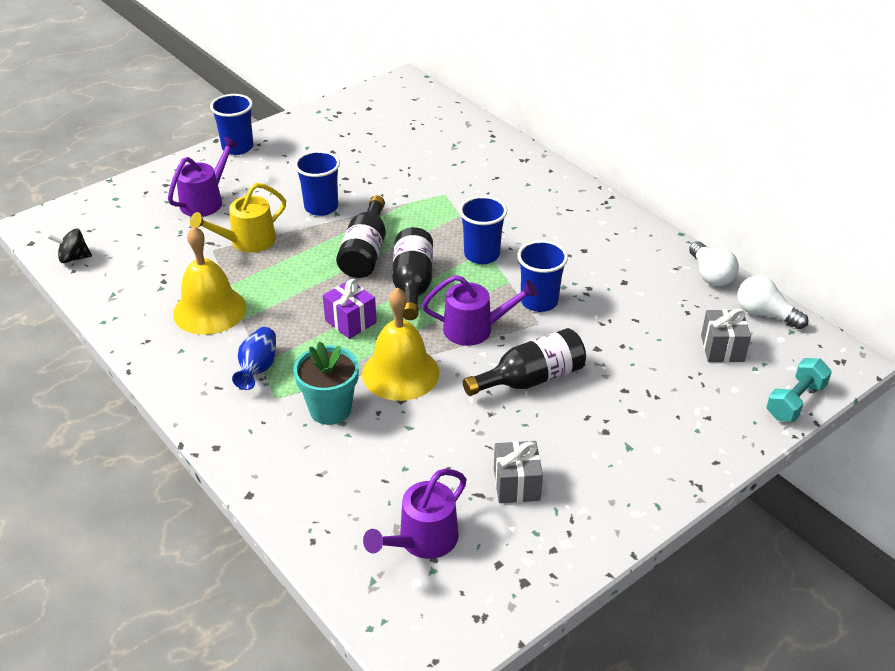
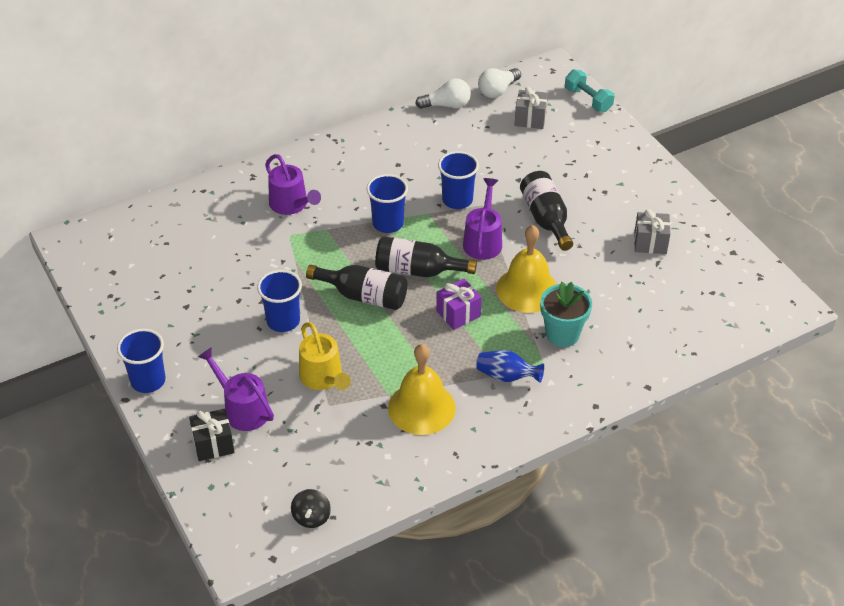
camera: 80 degrees left, 5 degrees up
(163, 192) = (213, 444): none -> black gift
(422, 541) = (697, 296): purple watering can -> purple watering can (291, 205)

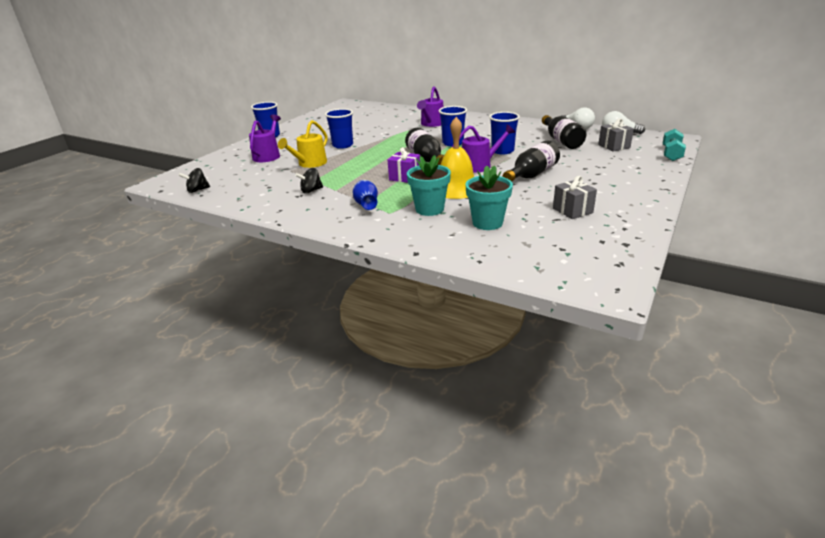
camera: 60 degrees right, 15 degrees down
(213, 444) = (237, 157): black gift -> none
(364, 296) = (386, 154): black bottle -> black bottle (561, 141)
(421, 408) = (311, 191): yellow bell -> black spinning top
(627, 310) = (487, 223): none -> turquoise flower pot

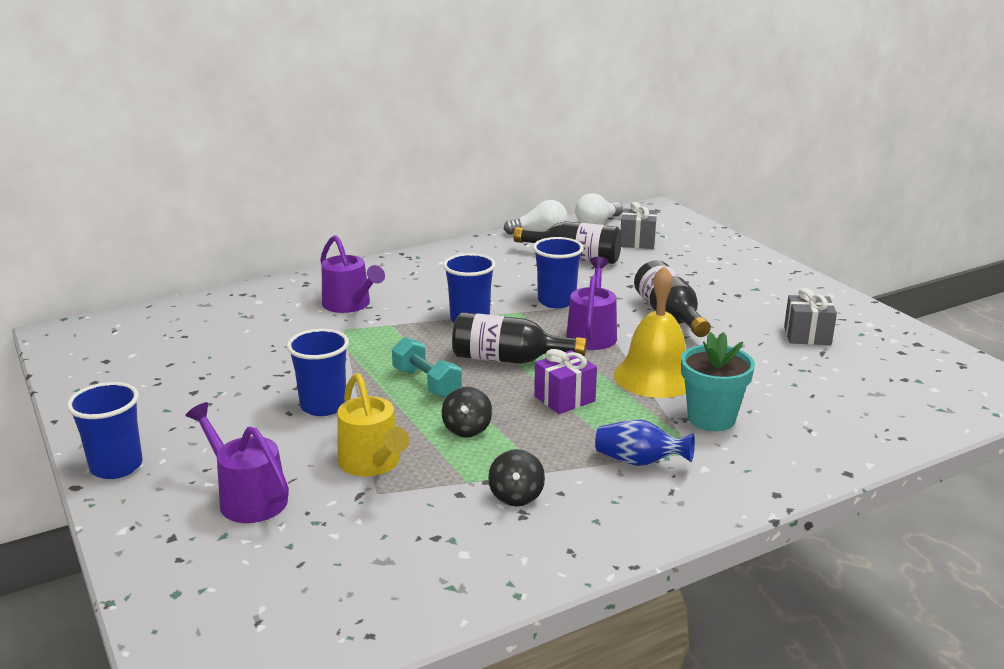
camera: 60 degrees left, 5 degrees down
(197, 190) = (334, 636): black spinning top -> black spinning top (467, 429)
(487, 223) = (795, 395): turquoise flower pot -> none
(671, 154) = (701, 229): turquoise dumbbell -> turquoise dumbbell (426, 383)

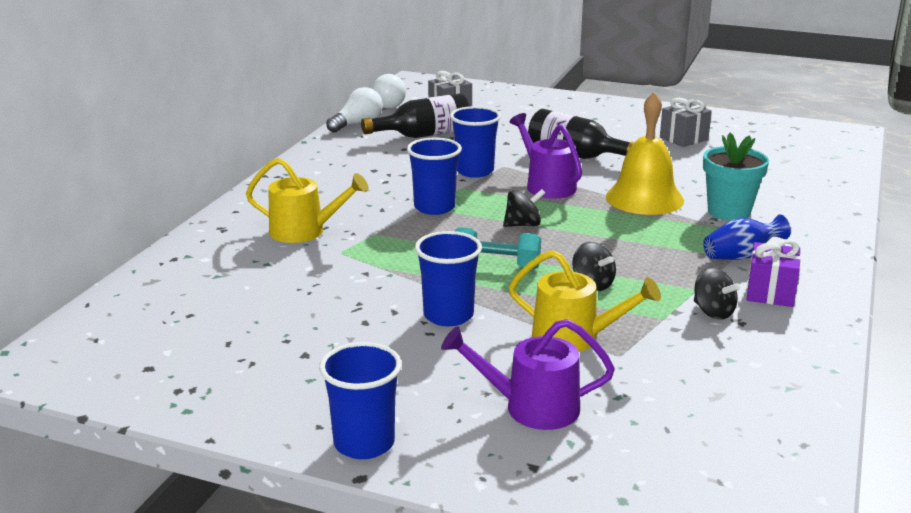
camera: 40 degrees left, 0 degrees up
(350, 305) = (305, 231): purple watering can -> yellow watering can
(508, 359) = (523, 225): black bottle -> black spinning top
(564, 399) = (616, 236): purple gift -> purple gift (770, 292)

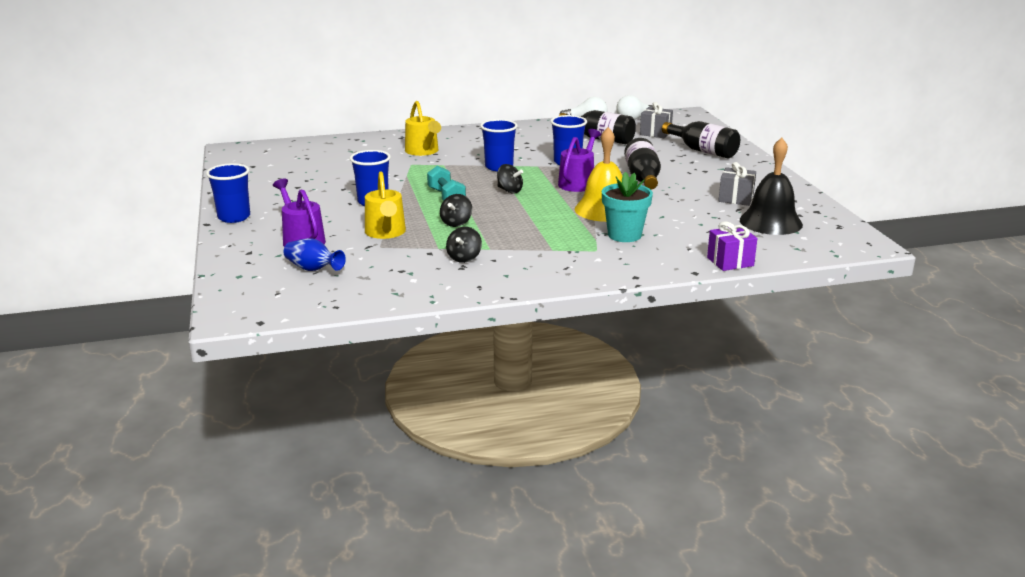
camera: 55 degrees right, 0 degrees up
(534, 109) = (703, 151): none -> black bottle
(740, 256) = (556, 251): blue vase -> blue vase (313, 269)
(759, 145) = (771, 222): none -> black bell
(770, 292) = (514, 268): purple gift -> purple gift (730, 262)

